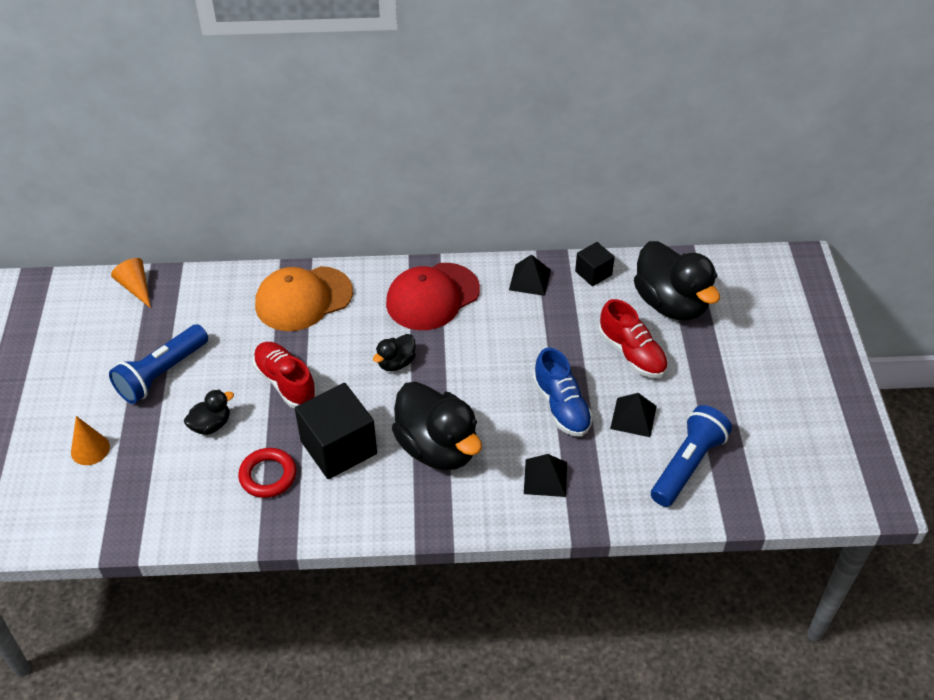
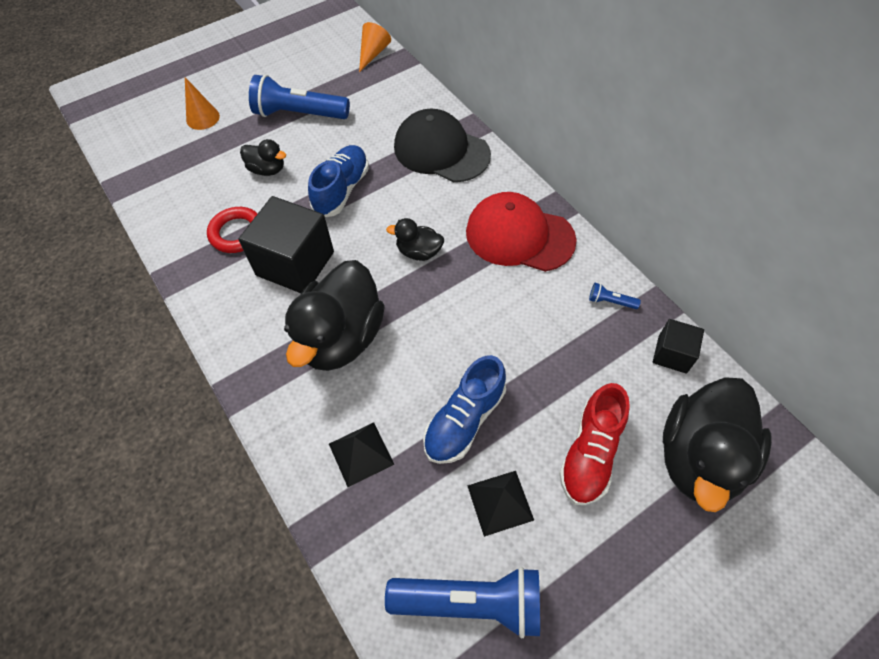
camera: 60 degrees right, 10 degrees up
(285, 383) = (342, 190): red shoe -> blue shoe
(303, 299) = (441, 151): orange cap -> black cap
(530, 279) = (610, 301): black pyramid -> blue flashlight

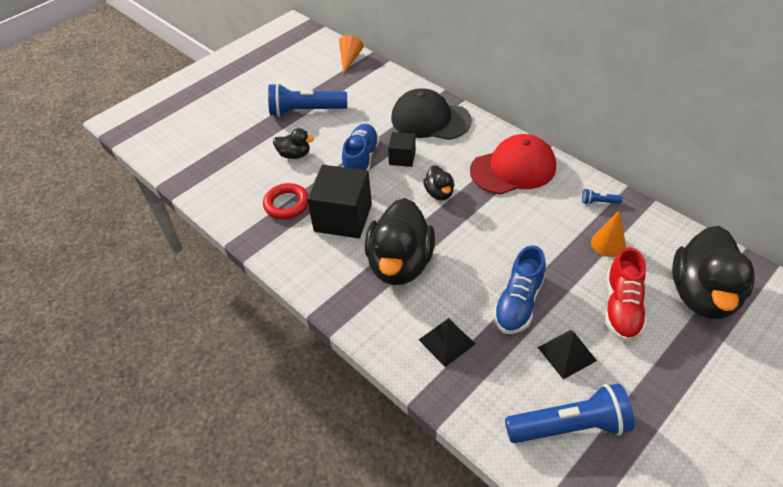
camera: 10 degrees left, 10 degrees down
(203, 118) = (226, 126): orange cone -> orange cone (608, 243)
(419, 252) = (439, 193): black duck -> black duck turned 105 degrees counterclockwise
(519, 236) = (513, 169): red cap -> red cap turned 150 degrees clockwise
(672, 354) = (657, 229): black cube -> black cube (402, 158)

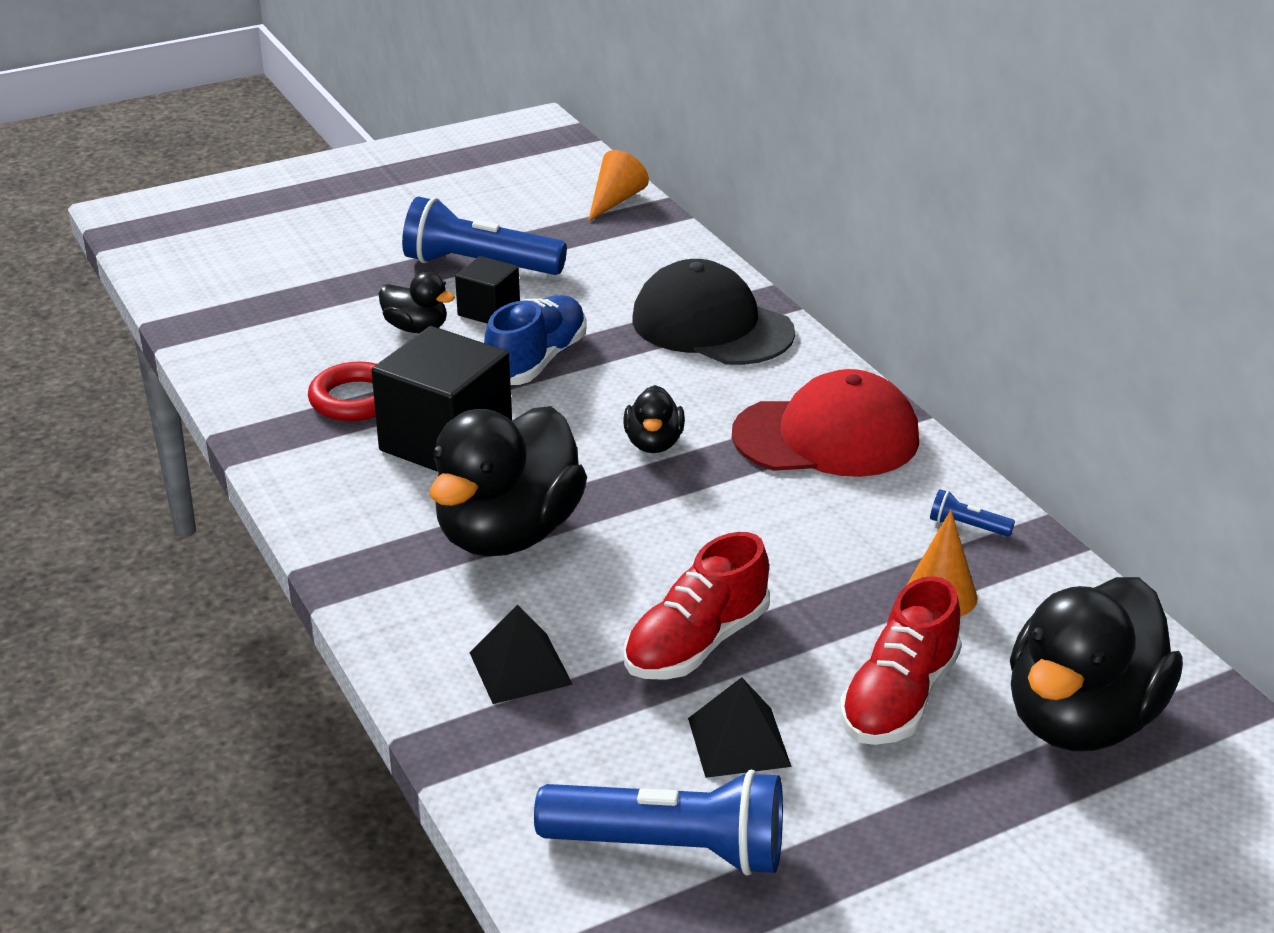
camera: 15 degrees right, 15 degrees down
(402, 158) = (617, 375): black cube -> black cube (489, 311)
(518, 303) = (696, 644): blue shoe -> red shoe

